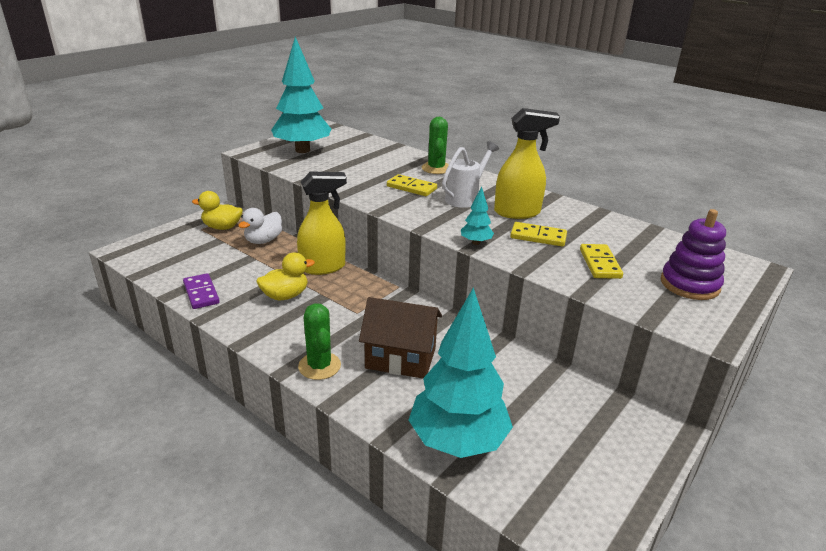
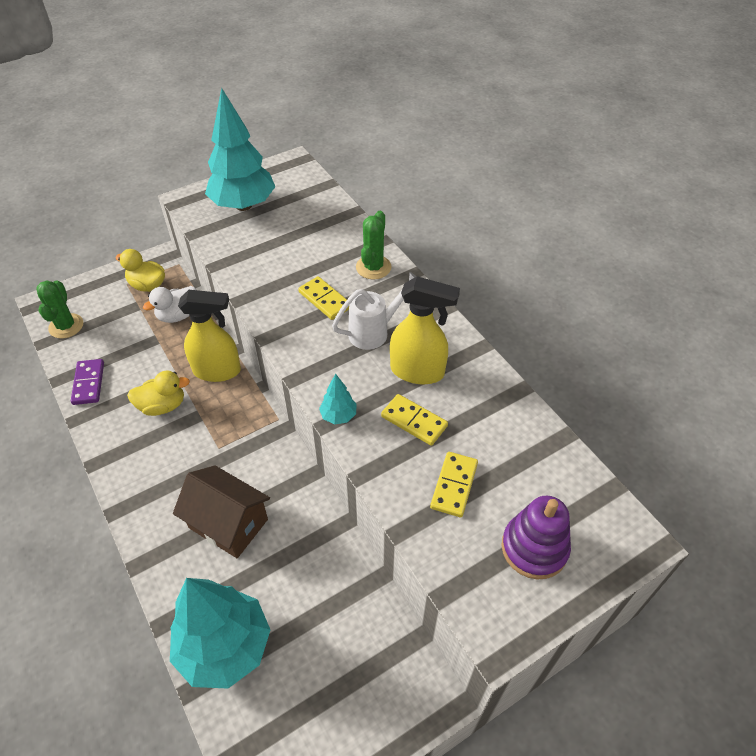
camera: 20 degrees right, 20 degrees up
(319, 366) = (150, 513): green cactus -> green cactus (66, 326)

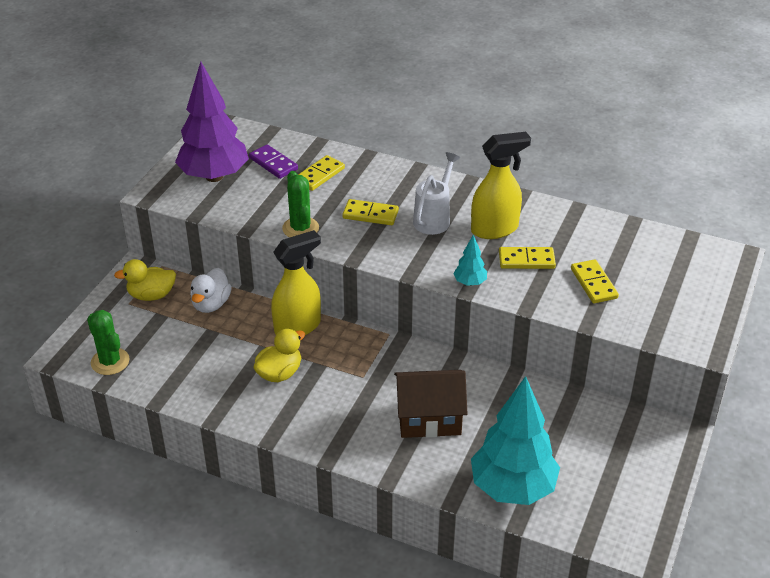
camera: 35 degrees left, 10 degrees down
(88, 383) = (190, 391): purple domino -> purple domino (273, 164)
(243, 205) = (214, 176): turquoise tree -> purple tree
(323, 242) = (319, 175): none -> yellow domino
(373, 267) = (382, 176): green cactus -> green cactus (300, 228)
(534, 548) = (678, 291): purple stacking toy -> none

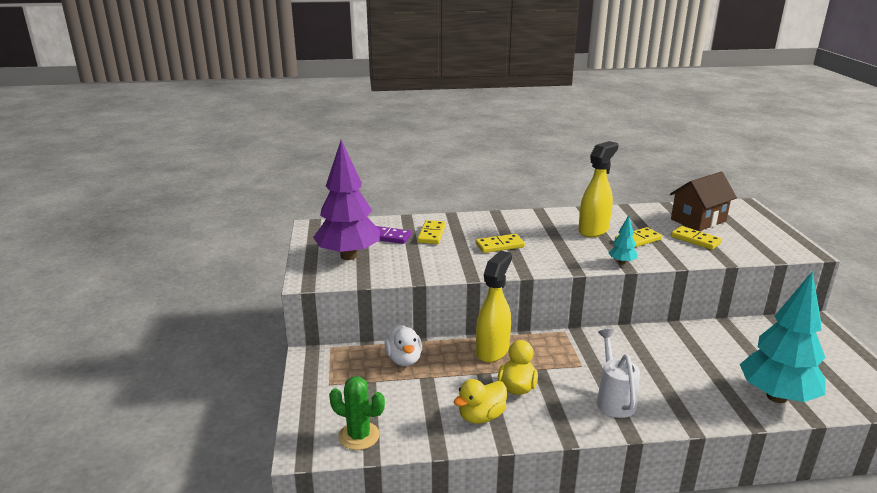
camera: 30 degrees left, 15 degrees down
(151, 295) = (344, 371): yellow duck -> yellow duck (481, 416)
(300, 228) = (459, 267): green cactus -> none
(429, 418) = (663, 374): brown house -> brown house (698, 220)
(434, 218) = (546, 235): white watering can -> white watering can (614, 399)

